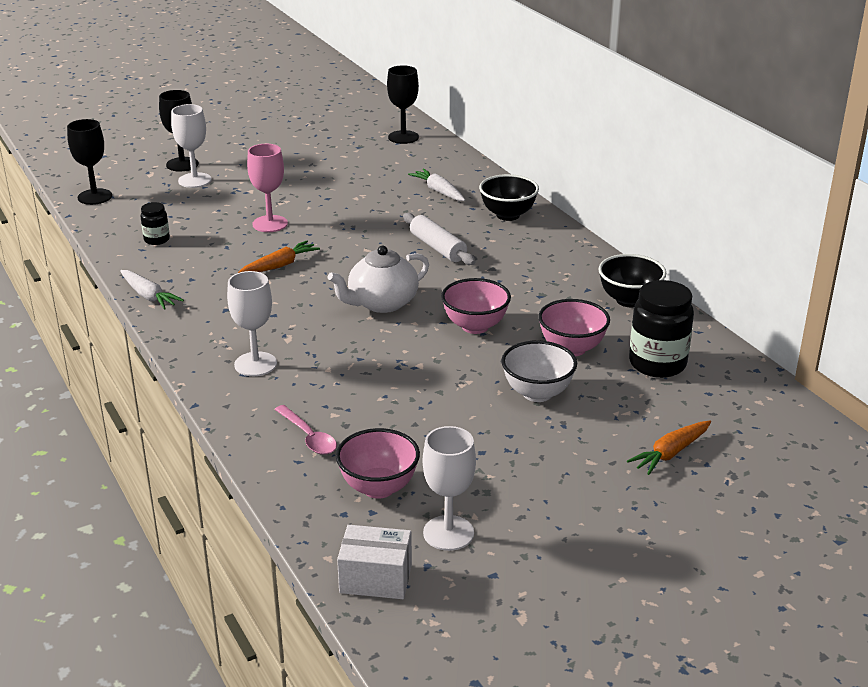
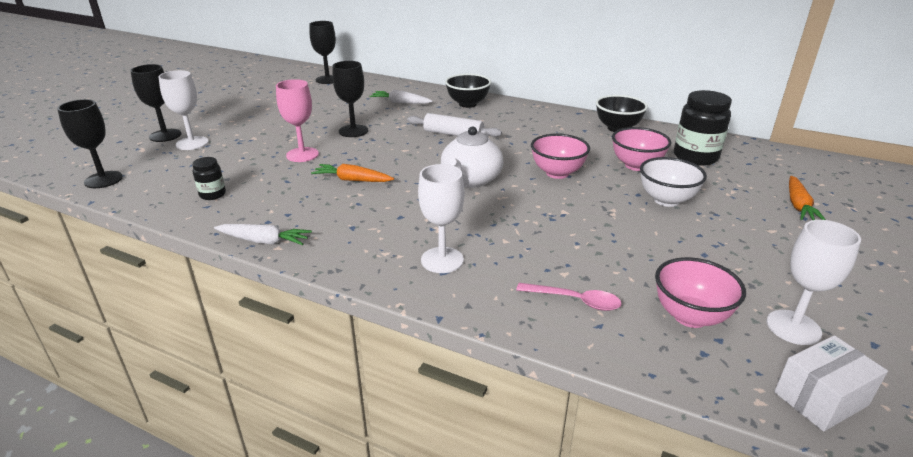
camera: 35 degrees left, 0 degrees up
(279, 265) = (352, 180): orange carrot -> orange carrot turned 90 degrees counterclockwise
(347, 212) = (353, 131): none -> black goblet

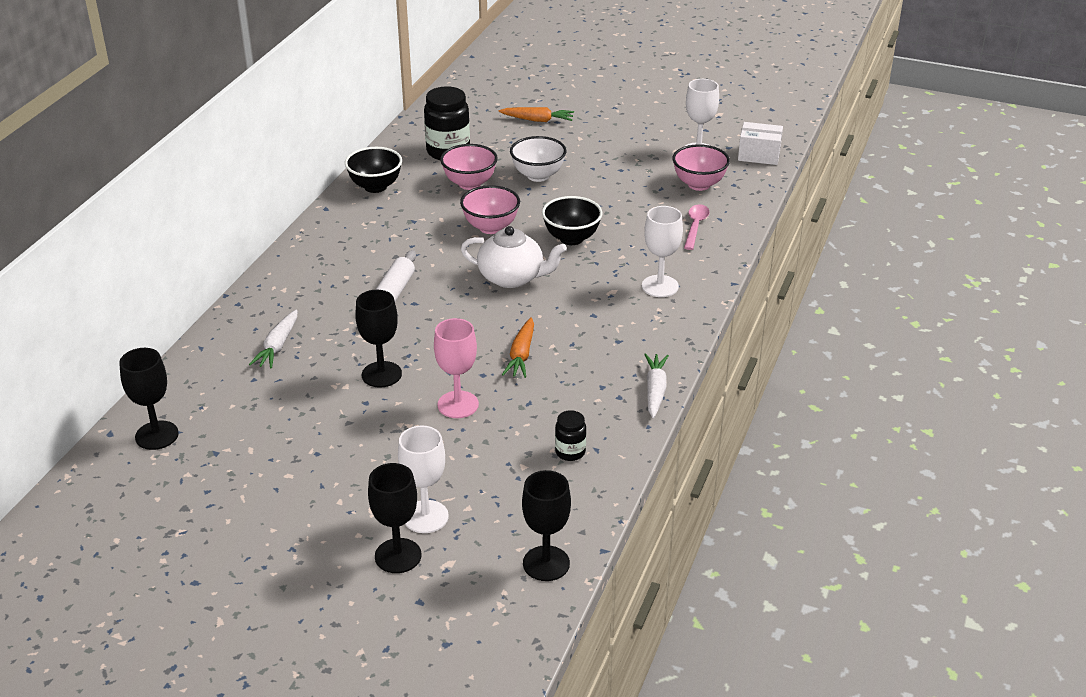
camera: 95 degrees left, 5 degrees up
(467, 104) = (289, 289): black bowl -> black bowl (571, 238)
(820, 399) = (759, 155): white box -> white box turned 45 degrees counterclockwise

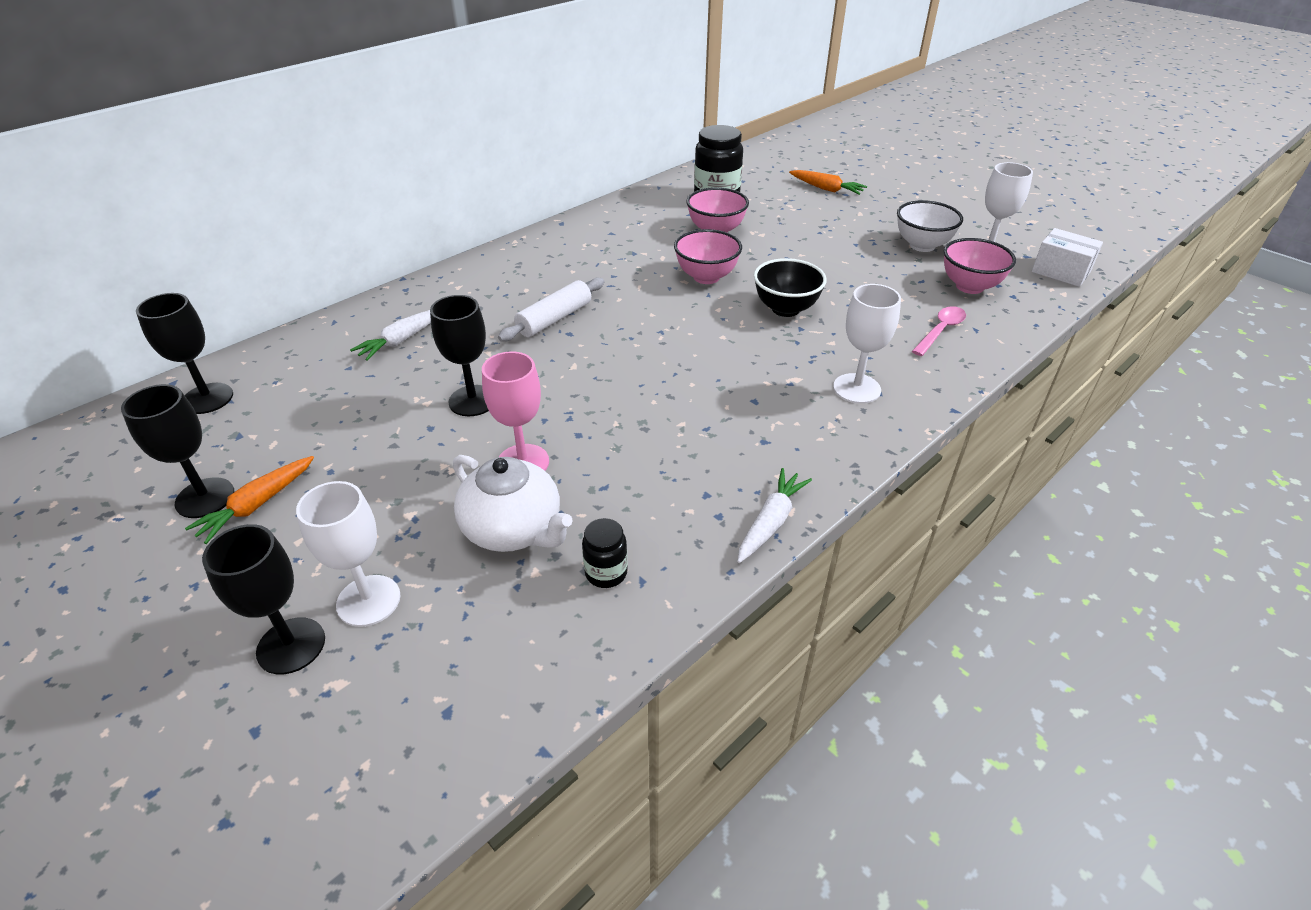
camera: 25 degrees right, 5 degrees up
(375, 187) = (623, 214): black bowl -> none
(512, 277) = (691, 334): white teapot -> white teapot (514, 529)
(521, 355) = (638, 424): orange carrot -> orange carrot (257, 505)
(538, 176) = (791, 239): white bowl -> white bowl (922, 245)
(546, 563) = (453, 740): black goblet -> black goblet (205, 498)

